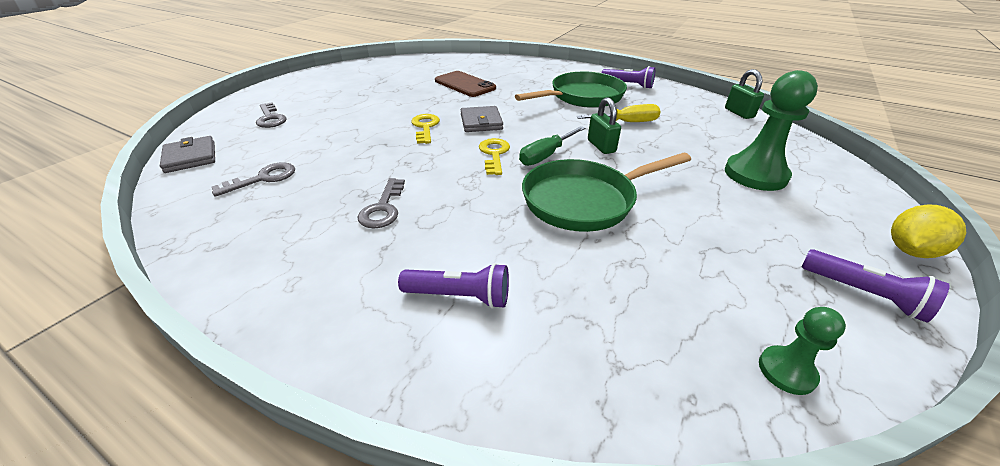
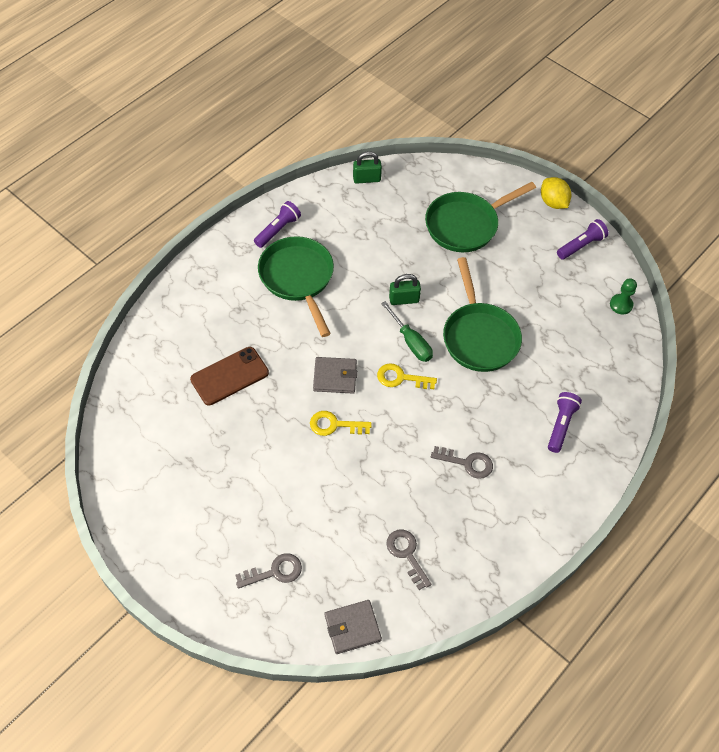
camera: 80 degrees left, 20 degrees up
(626, 122) = (364, 265): yellow screwdriver -> none
(755, 174) = (465, 225): green pawn -> green pan

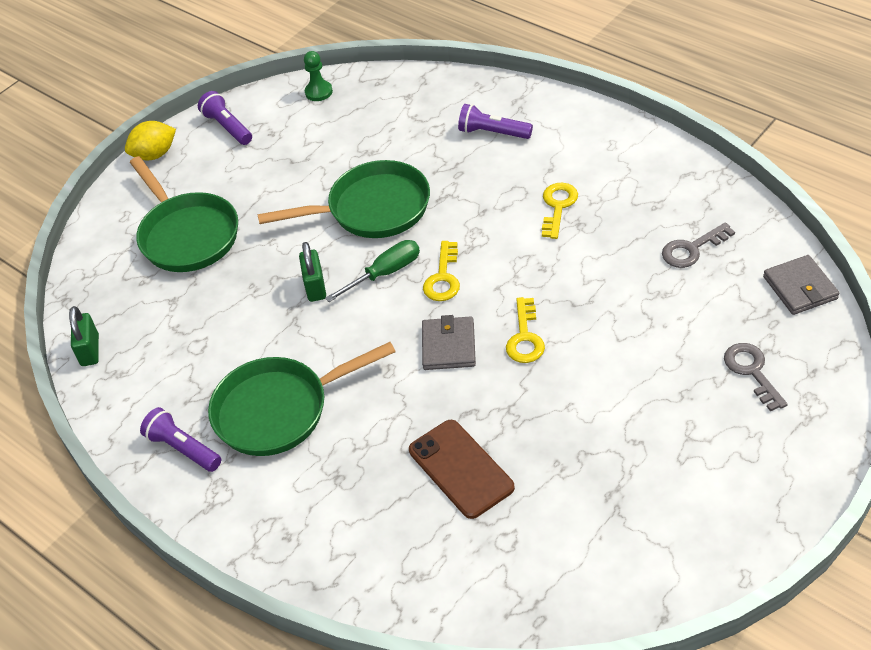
camera: 85 degrees left, 10 degrees down
(467, 463) = (558, 207): grey key -> yellow key

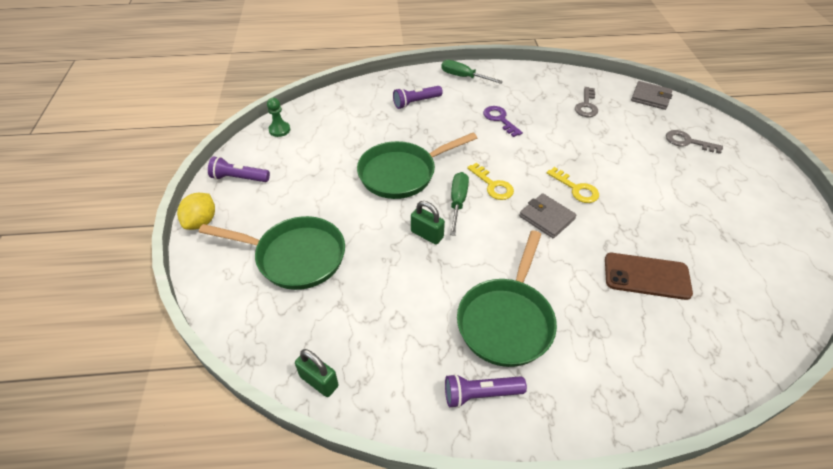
camera: 50 degrees left, 0 degrees up
(372, 209) = (402, 173): green pan -> green pan turned 150 degrees counterclockwise
(558, 207) = (500, 119): yellow key -> purple key
(592, 127) = (463, 77): none -> green screwdriver

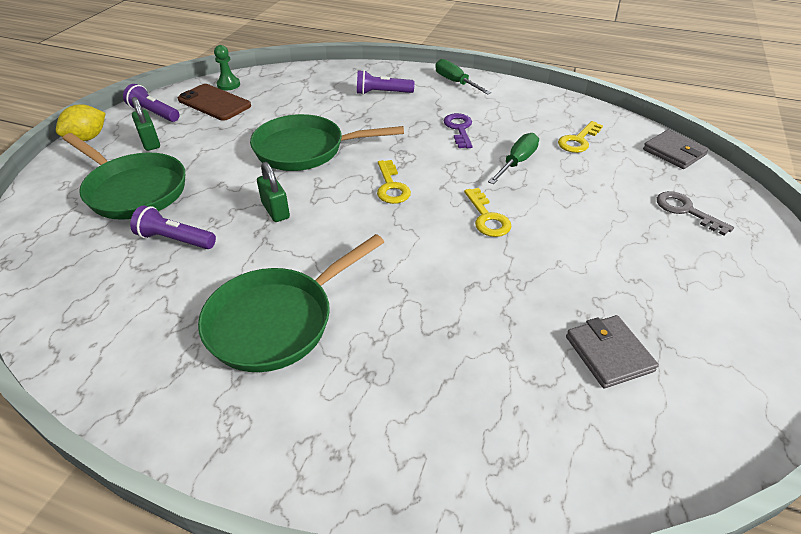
camera: 25 degrees right, 5 degrees down
(319, 381) = (40, 304): green padlock -> green padlock (150, 142)
(458, 202) = (337, 191): green screwdriver -> green screwdriver (517, 162)
(480, 394) = (176, 383): purple flashlight -> purple flashlight (175, 240)
(546, 217) = (423, 235): grey wallet -> grey wallet (609, 353)
(586, 105) = (578, 140): grey key -> yellow key
(646, 276) = (492, 337): brown phone -> brown phone (214, 103)

